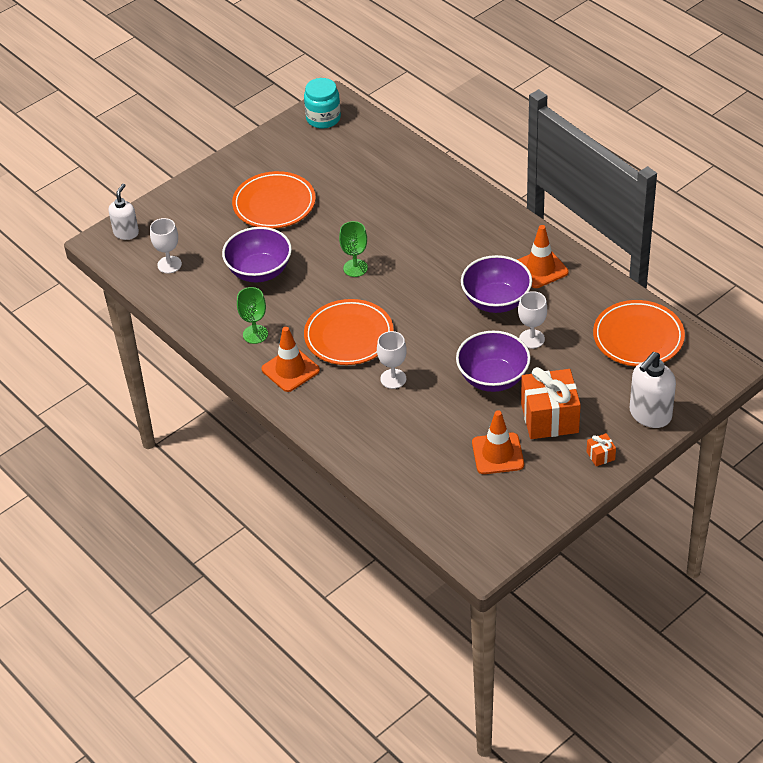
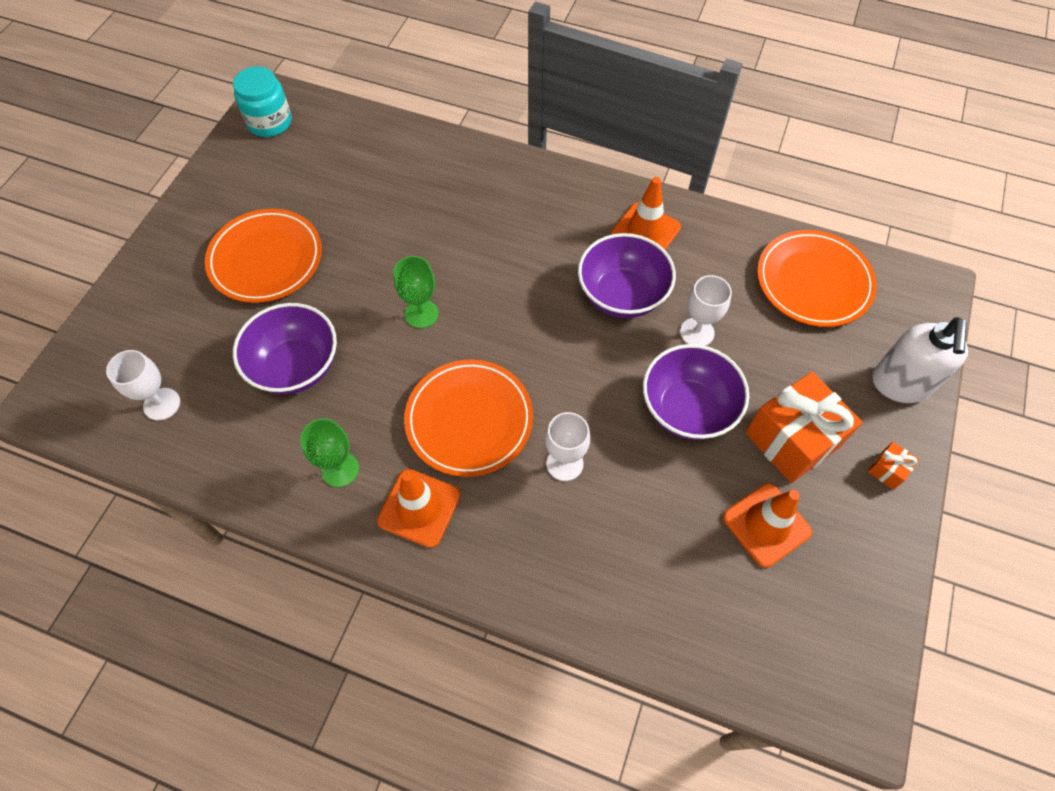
camera: 30 degrees left, 15 degrees up
(126, 233) = (75, 376): white soap dispenser -> none

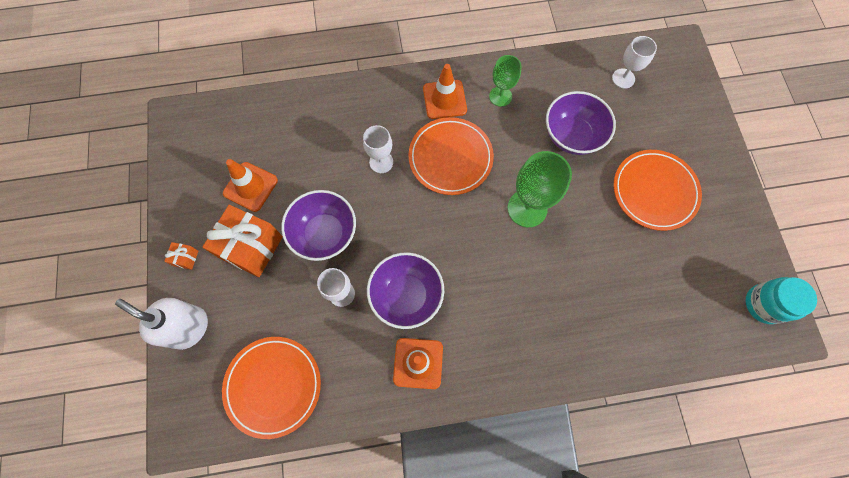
camera: 150 degrees right, 10 degrees up
(421, 314) = (527, 208): green goblet -> green goblet, size x1.61
(900, 384) = (189, 327): white soap dispenser -> white soap dispenser turned 45 degrees counterclockwise

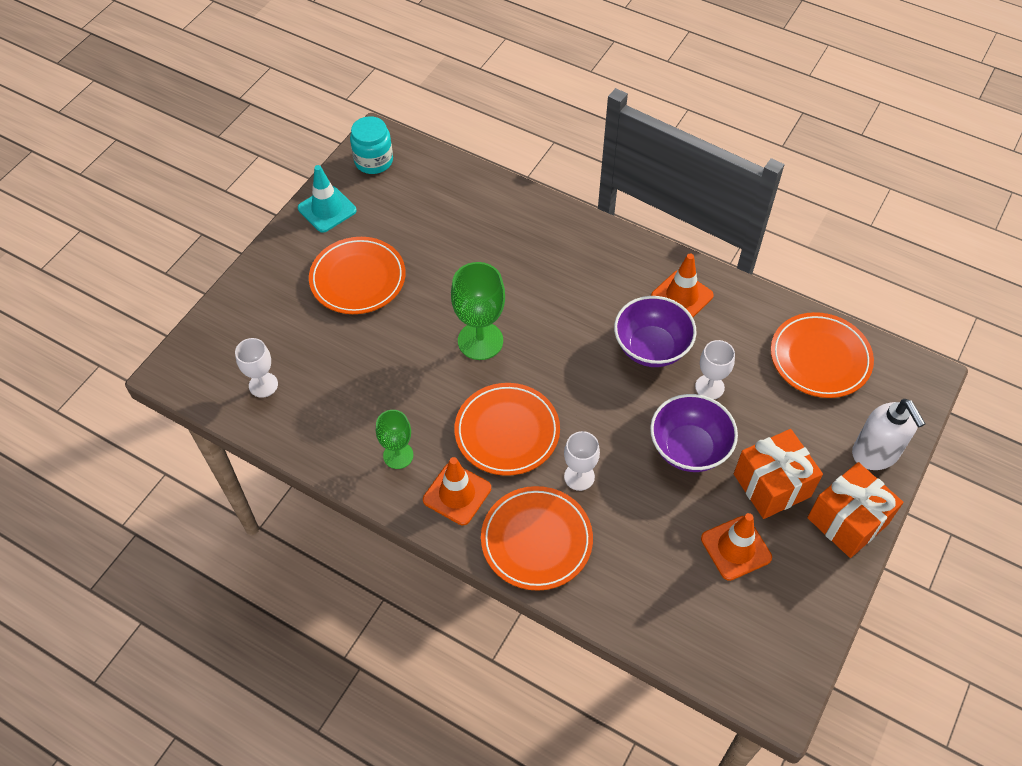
camera: 140 degrees left, 15 degrees down
(186, 258) = (847, 521): orange gift -> orange gift, size x2.33
(375, 107) = (536, 540): none -> orange plate
(572, 135) = (372, 370): purple bowl -> none
(741, 230) = (327, 209): none -> turquoise traffic cone

